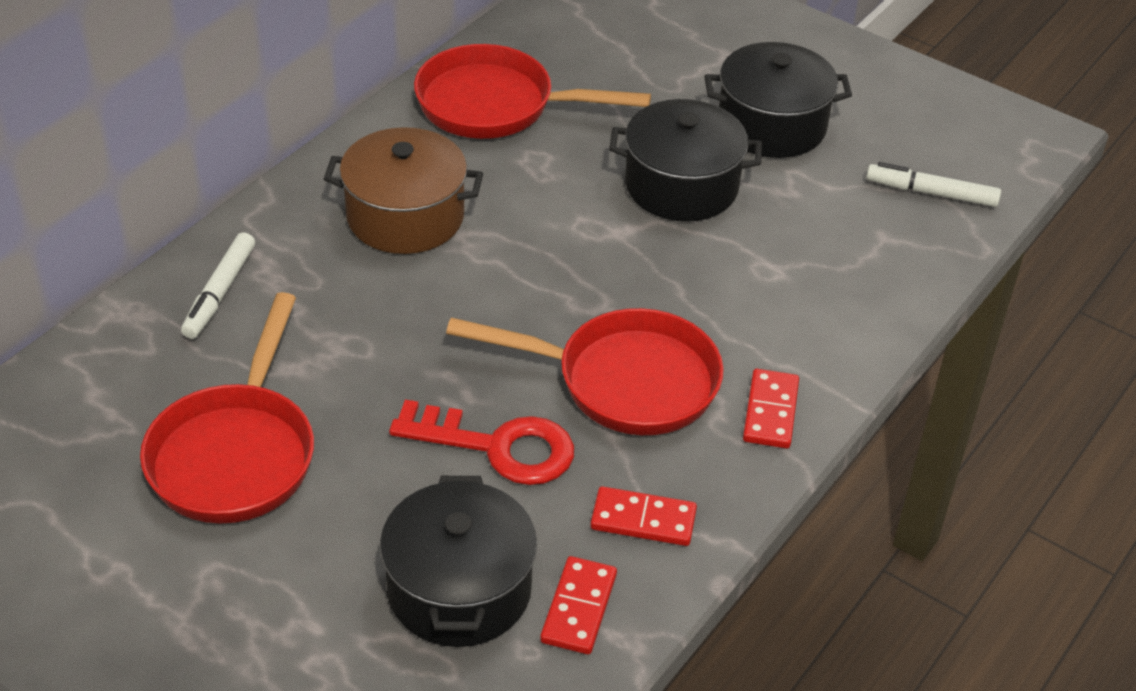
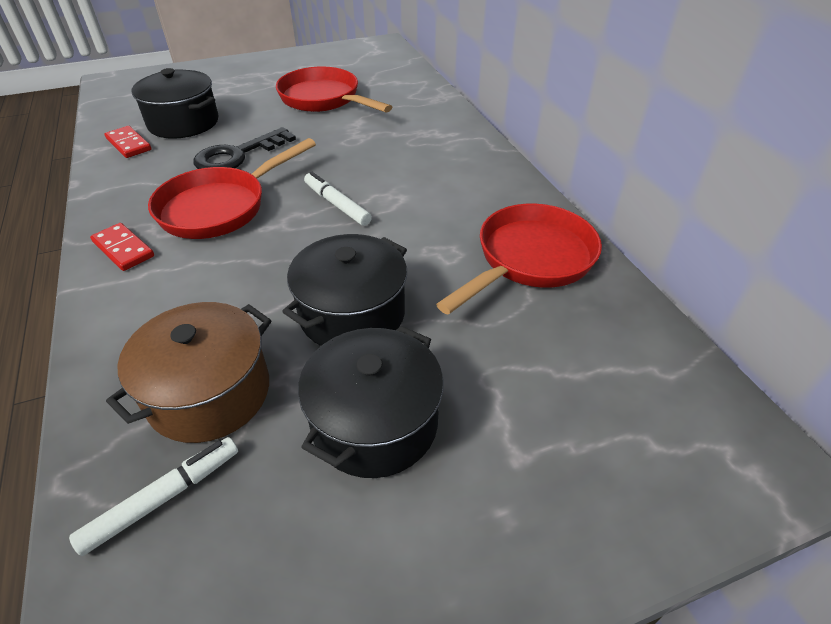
camera: 125 degrees right, 0 degrees up
(220, 293) = (430, 118): white marker -> white marker (337, 204)
(405, 217) = (437, 183): brown pot -> brown pot (209, 393)
(497, 446) = (238, 155): red key -> black key
(643, 520) = (137, 177): red domino -> none

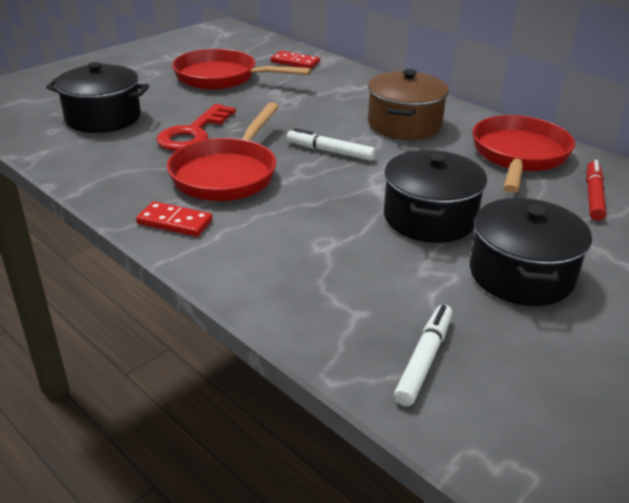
camera: 25 degrees left, 10 degrees down
(128, 144) = (67, 144): red domino -> red domino (295, 62)
(209, 393) = (379, 293): brown pot -> brown pot (404, 125)
(238, 155) = (194, 133): black key -> red key
(568, 339) = (593, 196): none -> red marker

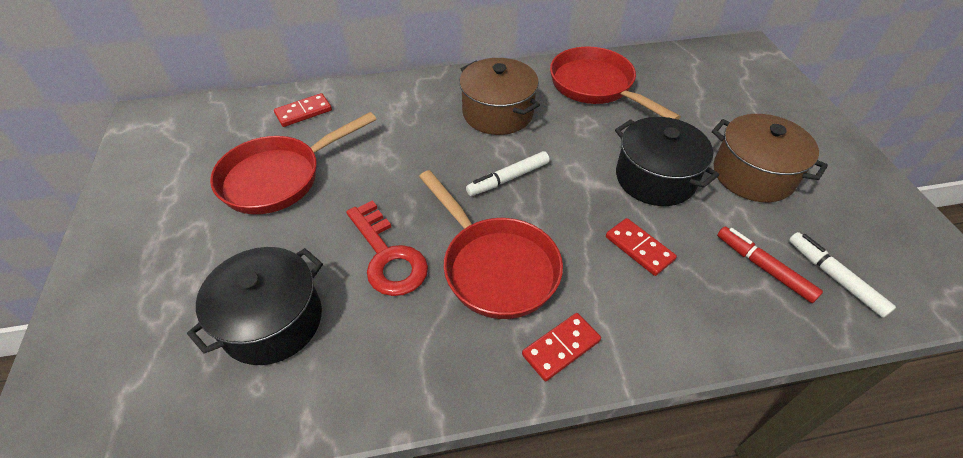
camera: 55 degrees left, 15 degrees up
(323, 231) = (639, 248): none -> red domino
(521, 275) = (753, 175): black pot -> brown pot
(593, 196) = (673, 87): red marker -> red marker (763, 268)

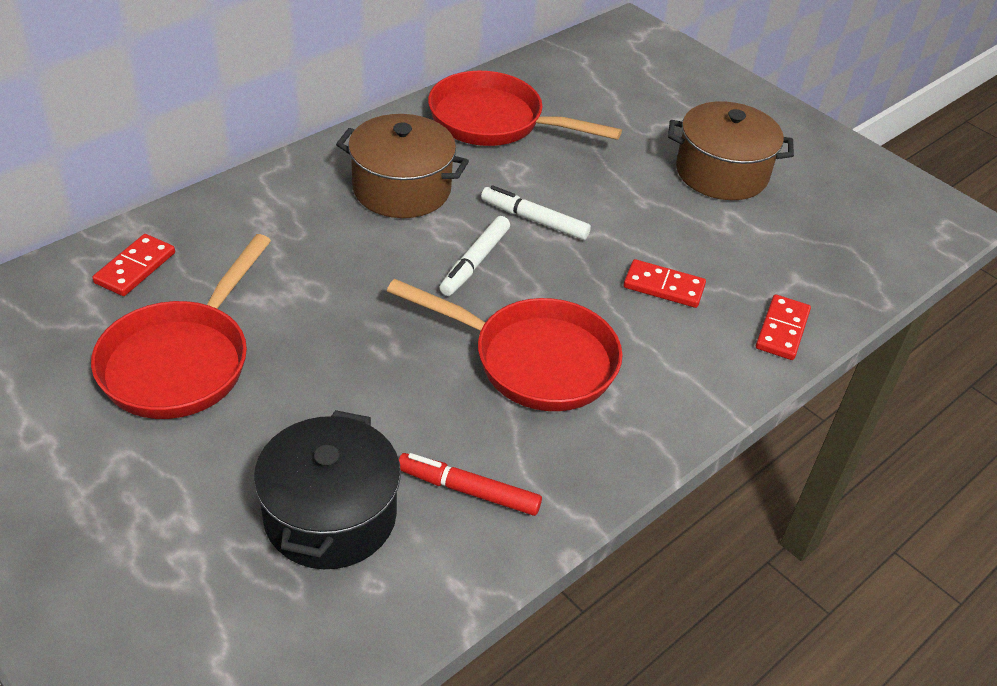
camera: 35 degrees left, 5 degrees down
(387, 256) = (405, 396): red key -> none
(561, 348) = (656, 409): red domino -> red domino (782, 330)
(655, 178) = (631, 208): black pot -> none
(763, 268) = (786, 263): red marker -> red marker (468, 491)
(834, 277) = (848, 249): white marker -> white marker (534, 220)

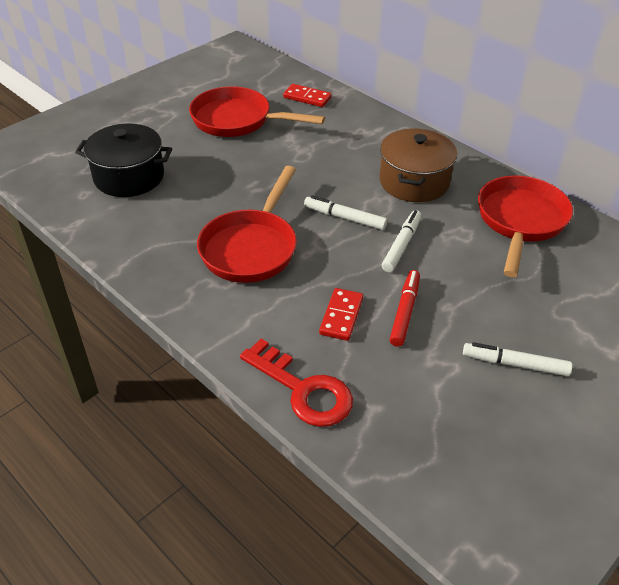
camera: 90 degrees right, 0 degrees up
(468, 491) = (142, 223): red marker -> red marker (404, 312)
(721, 173) = (515, 364): brown pot -> white marker
(782, 330) = (303, 389): red domino -> red key

